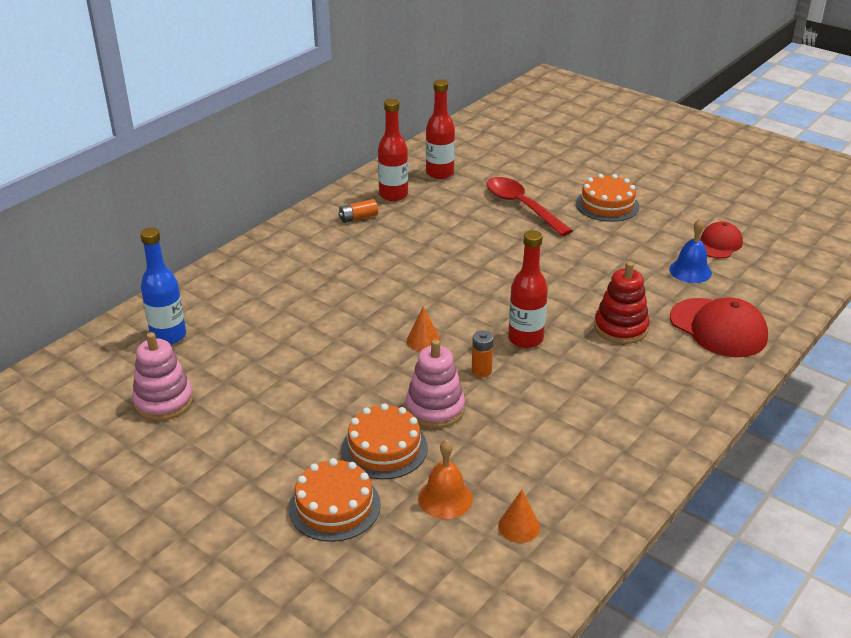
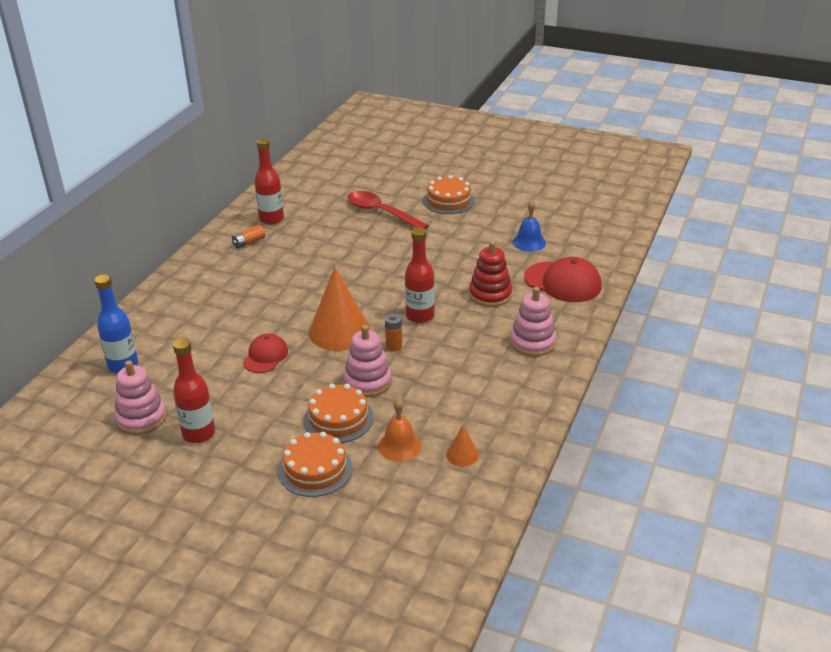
camera: 15 degrees left, 0 degrees up
(423, 340) = (339, 331): orange cone -> orange cone, size x2.20
(440, 173) = (304, 195): red bottle -> red bottle (199, 433)
(655, 398) = (532, 342): none -> pink stacking toy
(719, 244) = (544, 218): red cap -> red cap (265, 356)

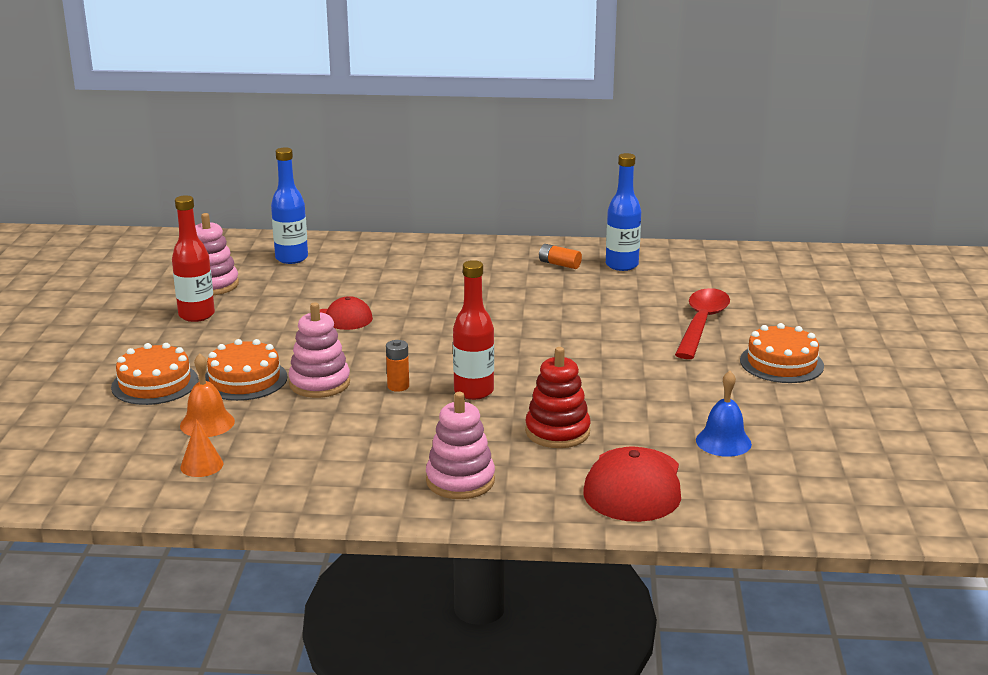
camera: 70 degrees right, 10 degrees down
(271, 219) = (621, 265): red bottle -> blue bottle
(339, 331) = (410, 349): orange cone -> none

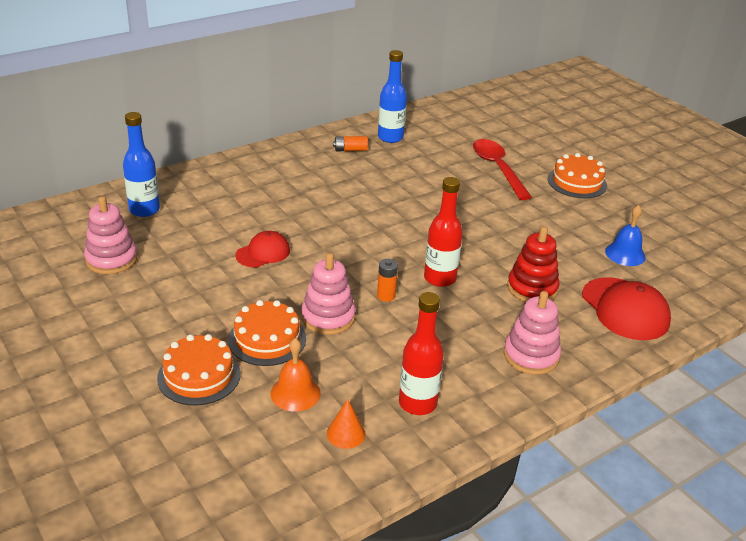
camera: 40 degrees left, 10 degrees up
(196, 315) = (140, 294): red bottle -> red bottle (417, 403)

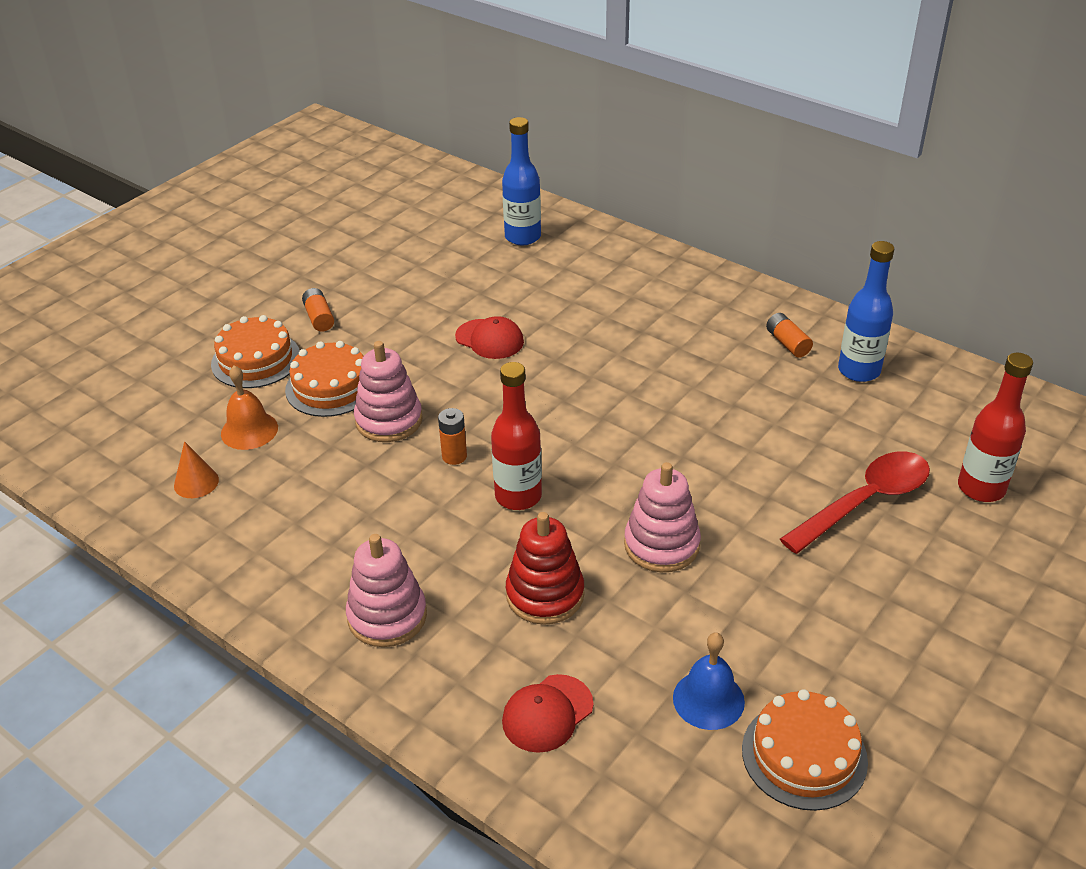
camera: 75 degrees right, 5 degrees up
(111, 259) = (419, 248): pink stacking toy -> pink stacking toy (661, 545)
(166, 330) = (319, 318): none -> orange battery
(417, 403) = (260, 527): red bottle -> red bottle (981, 488)
(577, 182) = (903, 608): orange cake -> orange cake (804, 755)
(625, 309) = (547, 713): red cap -> red cap, size x0.62

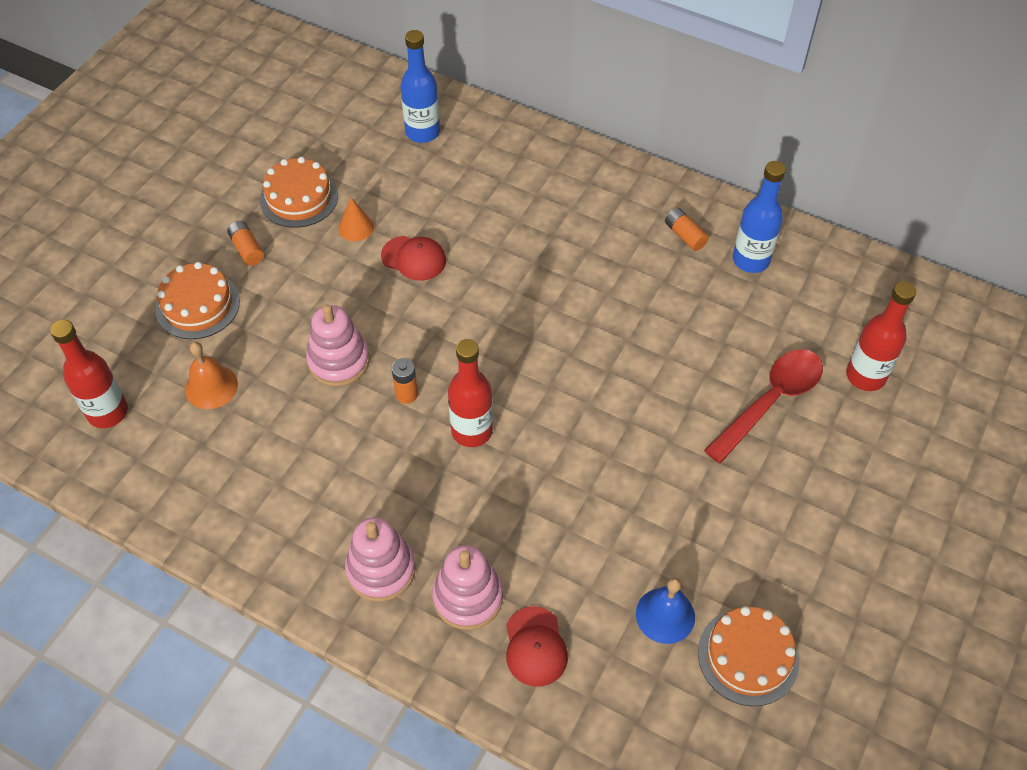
camera: 10 degrees left, 15 degrees up
(136, 442) = (108, 412): none -> red bottle
(196, 482) = (176, 450): orange cone -> orange cone (356, 227)
(331, 387) = (276, 329): orange cake -> orange cake (299, 197)
(545, 595) = (513, 530): red stacking toy -> none
(547, 713) = (535, 646): red cap -> red cap turned 45 degrees counterclockwise
(661, 545) = (604, 467): pink stacking toy -> pink stacking toy (468, 597)

